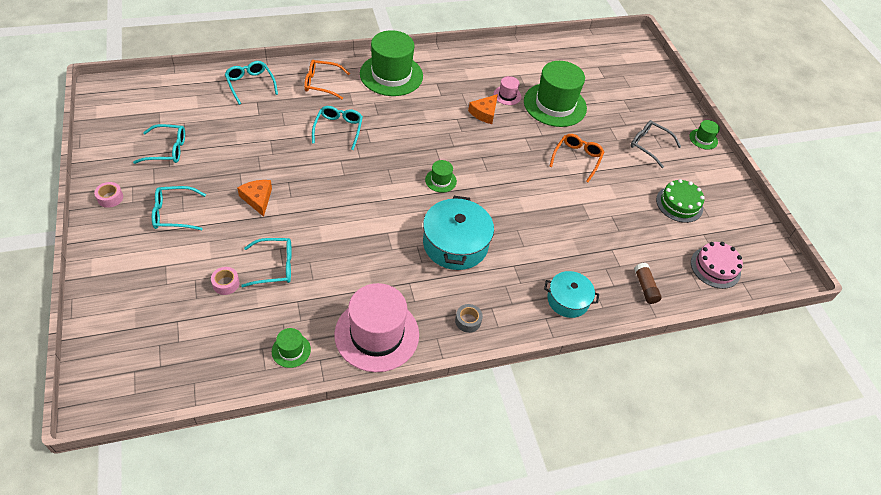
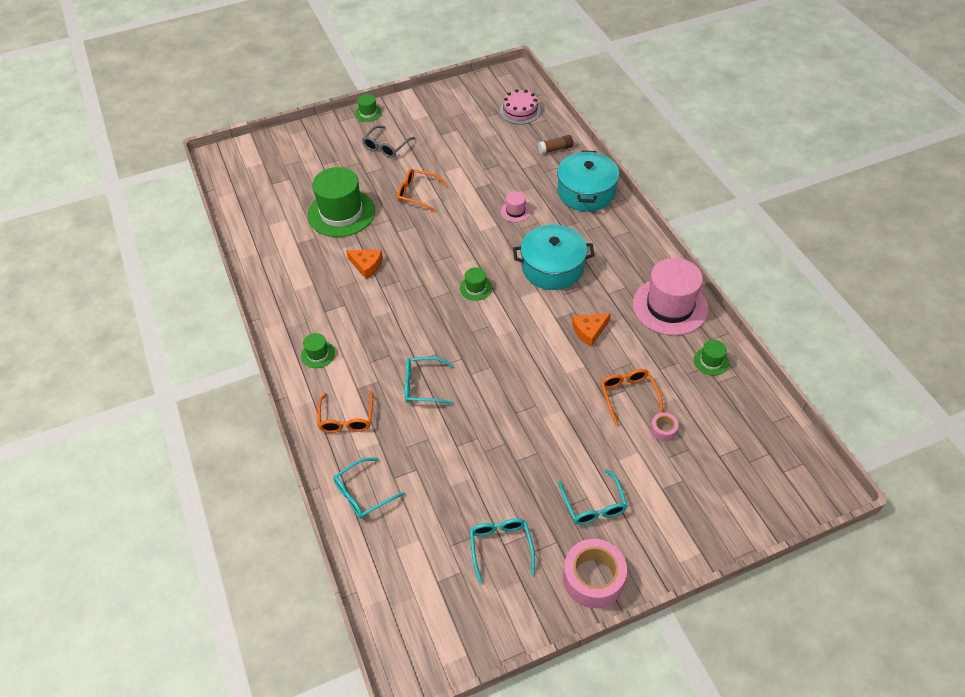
camera: 90 degrees left, 0 degrees up
(110, 198) = (593, 578): pink tape -> pink tape, size x2.08
(258, 199) = (548, 433): orange cheese -> orange cheese (589, 331)
(275, 266) = (628, 396): turquoise glasses -> orange glasses
(391, 75) = (318, 354): green hat -> green hat, size x0.44
(468, 321) = (632, 250): grey tape -> none
(507, 95) = (334, 250): pink hat -> pink hat (515, 211)
(568, 300) = (586, 192): turquoise pot -> turquoise pot, size x1.61
(679, 204) = (456, 129): green cake -> none

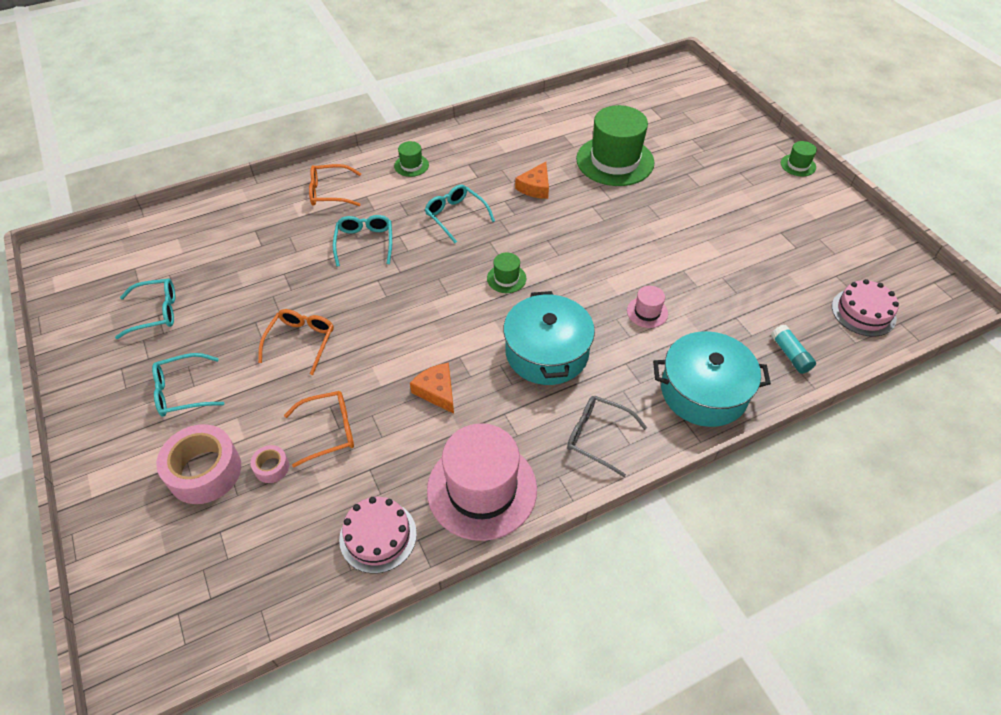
camera: 85 degrees right, 0 degrees up
(363, 494) = (242, 211): turquoise glasses -> turquoise glasses (455, 216)
(386, 147) = (738, 185): grey glasses -> grey glasses (597, 436)
(417, 193) = (660, 218): orange glasses -> orange glasses (301, 341)
(555, 149) = (790, 354): brown glue stick -> turquoise glue stick
(593, 578) = (95, 389): pink tape -> pink tape (205, 471)
(711, 361) = (378, 536): green hat -> pink cake

